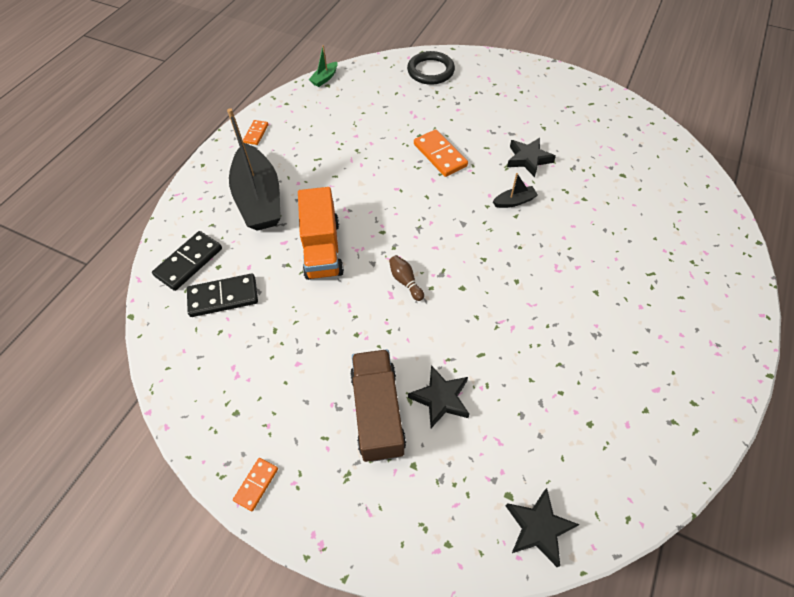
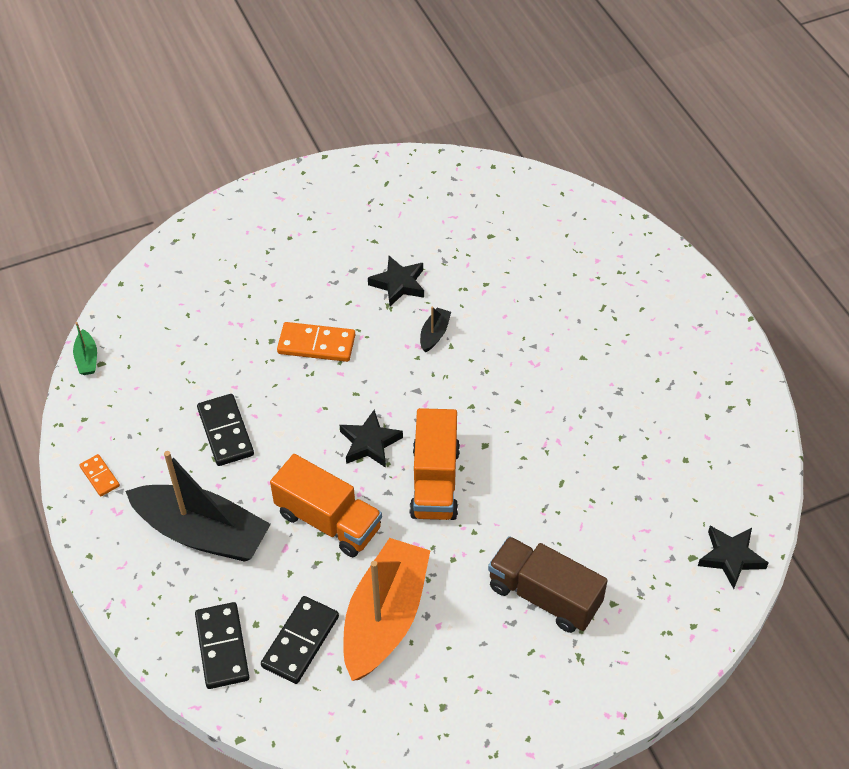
camera: 50 degrees left, 5 degrees down
(256, 484) = (527, 730): orange domino -> none
(277, 329) = (385, 618): none -> orange boat
(336, 160) = (225, 432): none -> black domino
(405, 281) = (435, 481): brown bowling pin -> orange truck
(430, 71) = (191, 263): black ring -> none
(440, 398) = (573, 541): black star -> black star (369, 443)

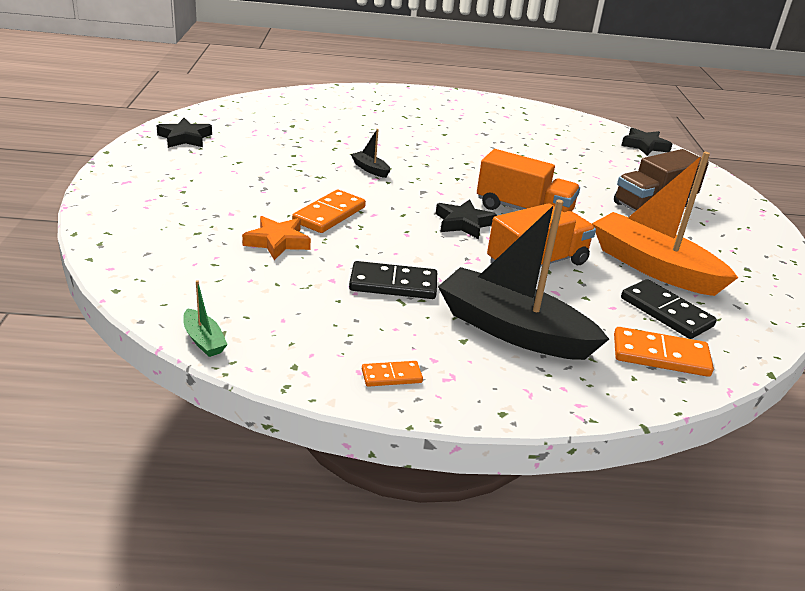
camera: 70 degrees left, 20 degrees down
(87, 358) = (204, 340): green boat -> green boat turned 45 degrees clockwise
(202, 533) = (513, 330): black boat -> black boat turned 105 degrees counterclockwise
(222, 647) = (660, 355): black domino -> orange domino
(245, 334) = (277, 242): none -> orange star
(398, 284) = (300, 166): black star -> black star (185, 138)

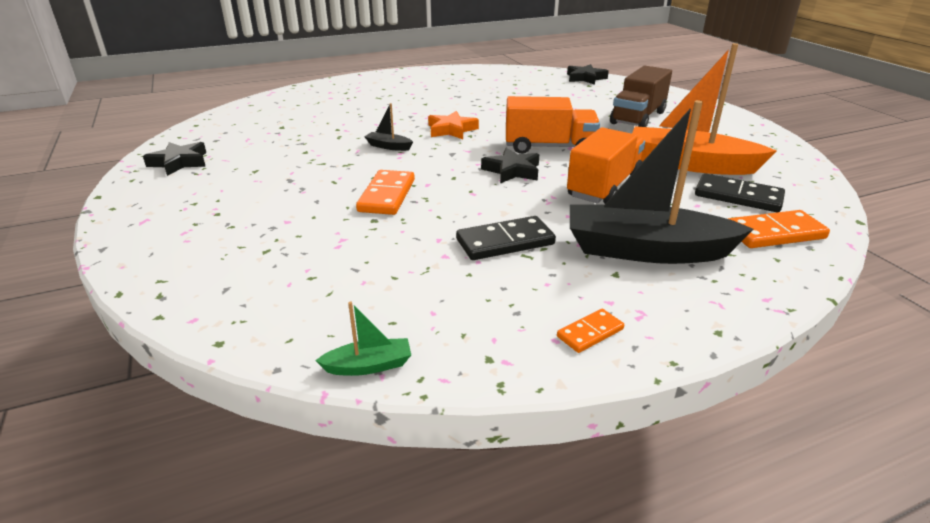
camera: 20 degrees left, 0 degrees up
(204, 340) = (368, 366): green boat -> green boat turned 45 degrees counterclockwise
(277, 242) = (359, 235): orange star -> orange star (451, 130)

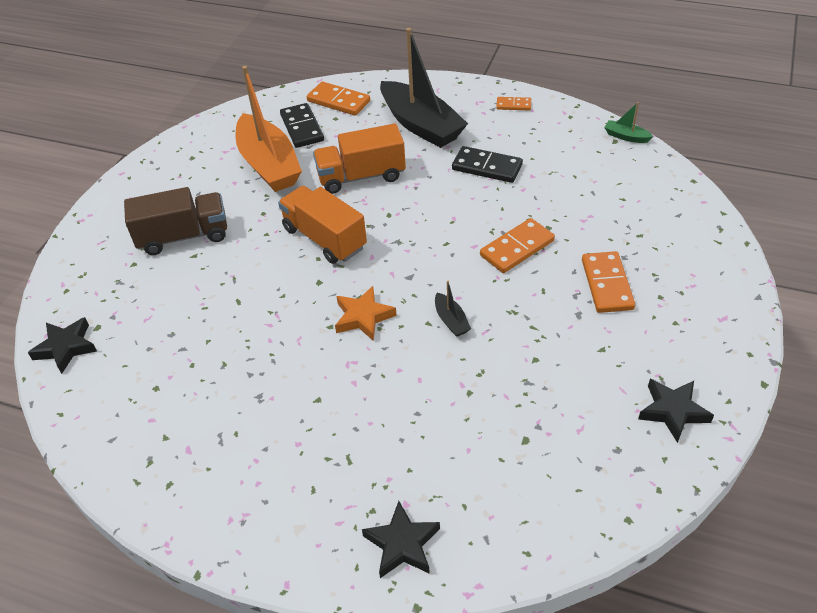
camera: 135 degrees left, 15 degrees up
(277, 203) = (607, 284): none -> orange domino
(512, 171) = (395, 226): black star -> black star (402, 544)

